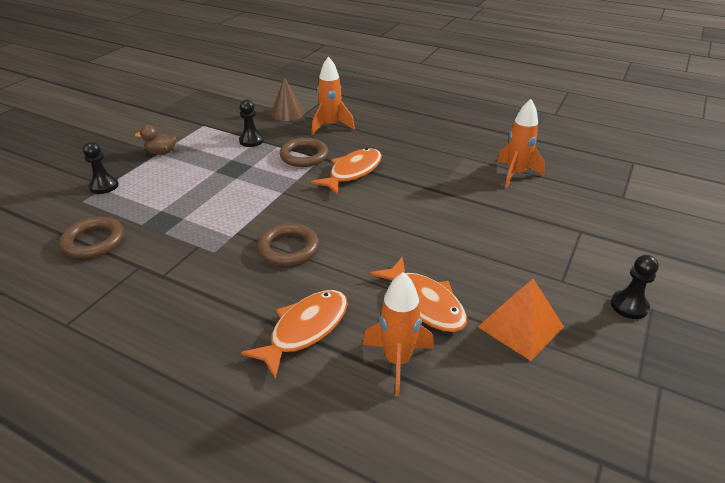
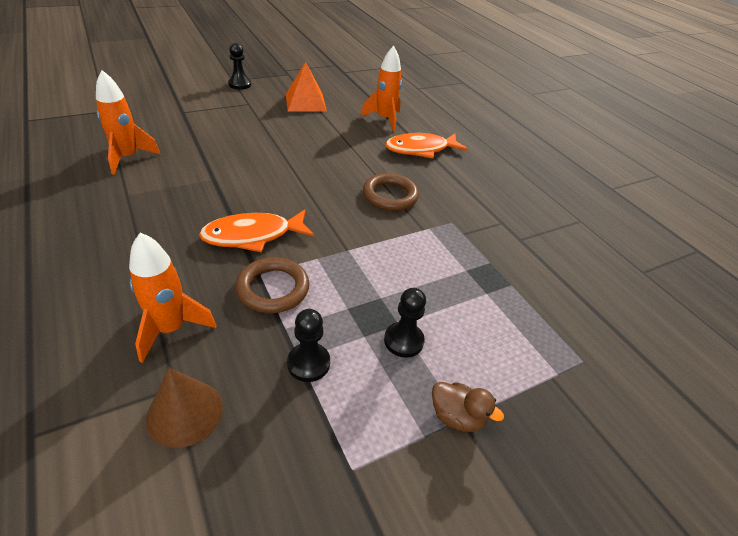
camera: 150 degrees left, 5 degrees up
(94, 241) = (563, 287): brown ring -> none
(104, 186) = (554, 377): black pawn -> black pawn (403, 341)
(424, 303) = (338, 129): orange fish -> none

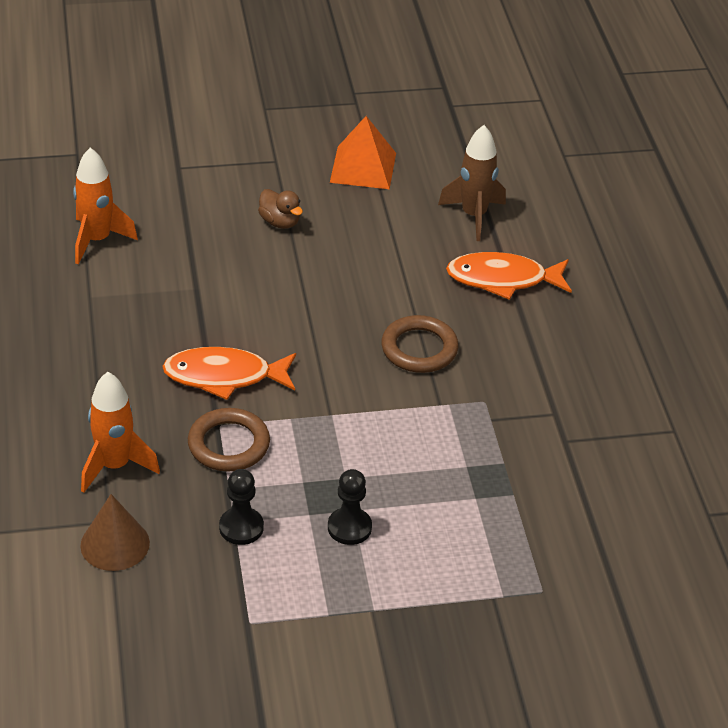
camera: 20 degrees right, 0 degrees up
(239, 84) = (273, 119): black pawn -> none
(384, 119) = (473, 216): orange rocket -> brown rocket
(456, 416) = (368, 607): brown duck -> brown duck (280, 222)

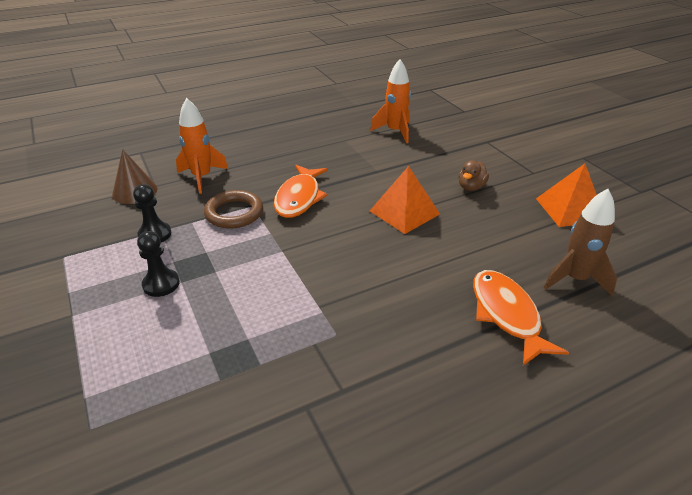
camera: 75 degrees right, 5 degrees down
(224, 376) = (299, 198): orange fish -> orange fish turned 150 degrees counterclockwise
(304, 293) = (404, 212): none -> orange pyramid
(419, 349) = (380, 281): brown ring -> none

